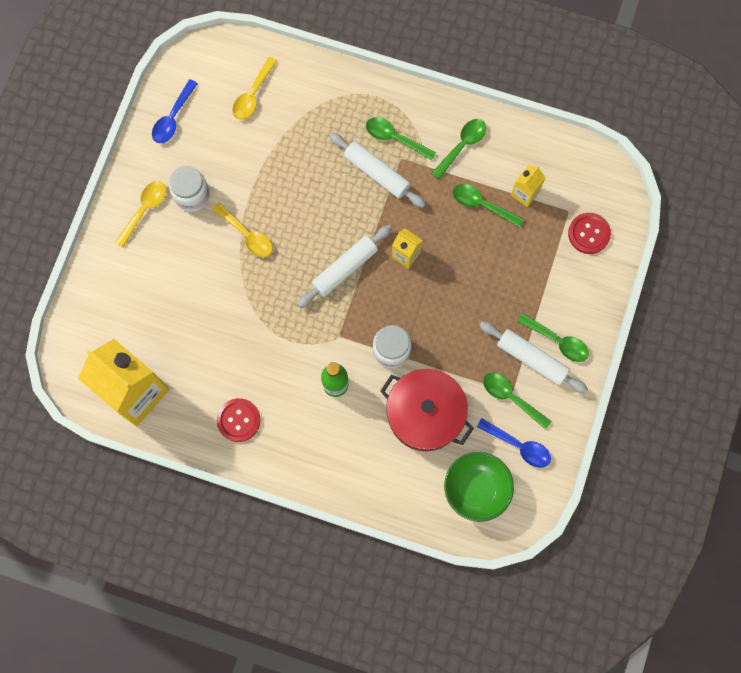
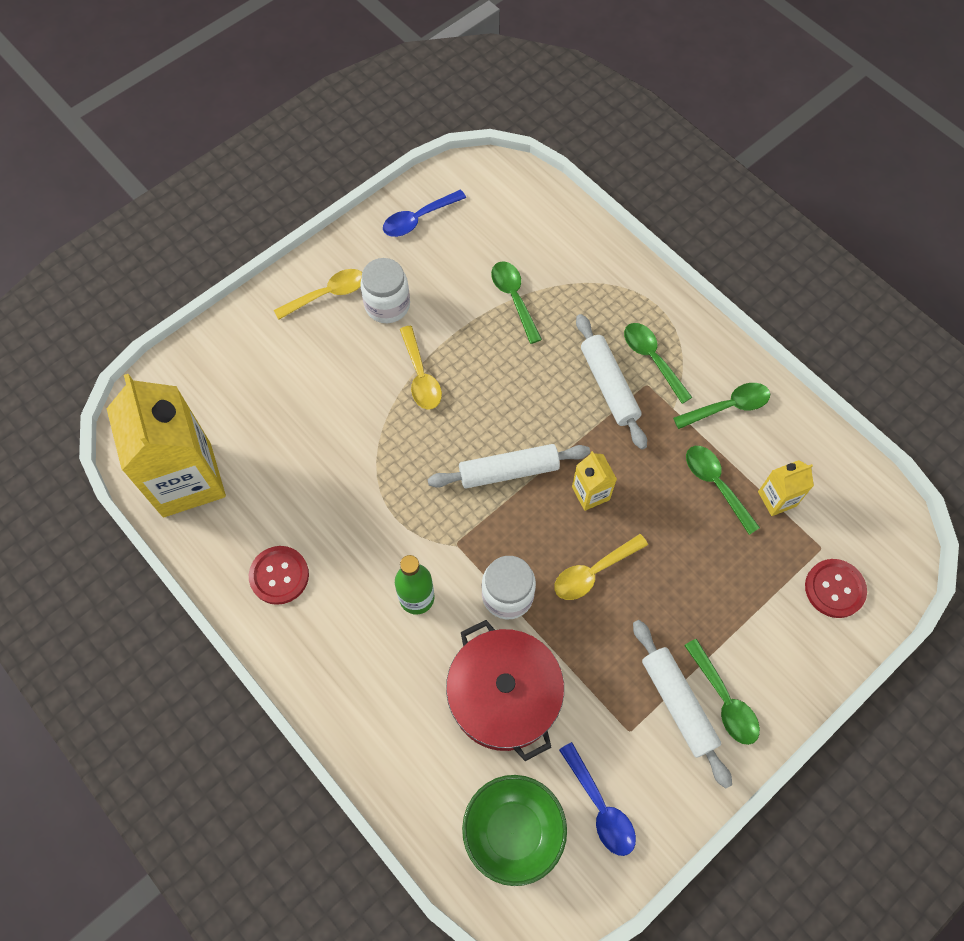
camera: 30 degrees right, 10 degrees down
(253, 95) = (518, 237): yellow spoon -> yellow spoon (593, 572)
(511, 397) = (624, 738): green spoon -> green spoon (514, 298)

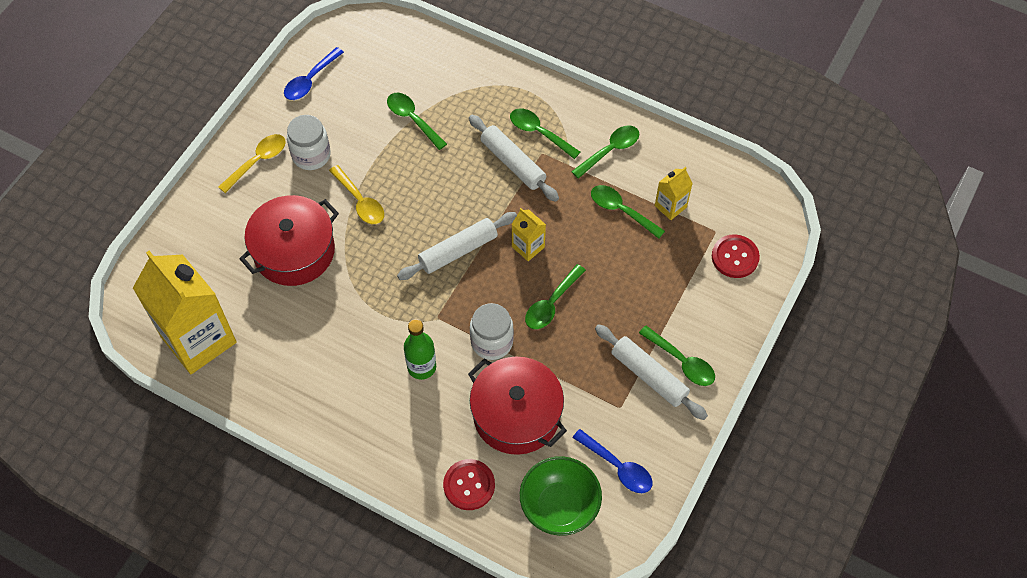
camera: 20 degrees left, 5 degrees down
(279, 575) = (305, 387): red button -> red button (469, 485)
(327, 411) = (294, 251): none -> red pot
(593, 572) = (551, 304): yellow spoon -> green spoon

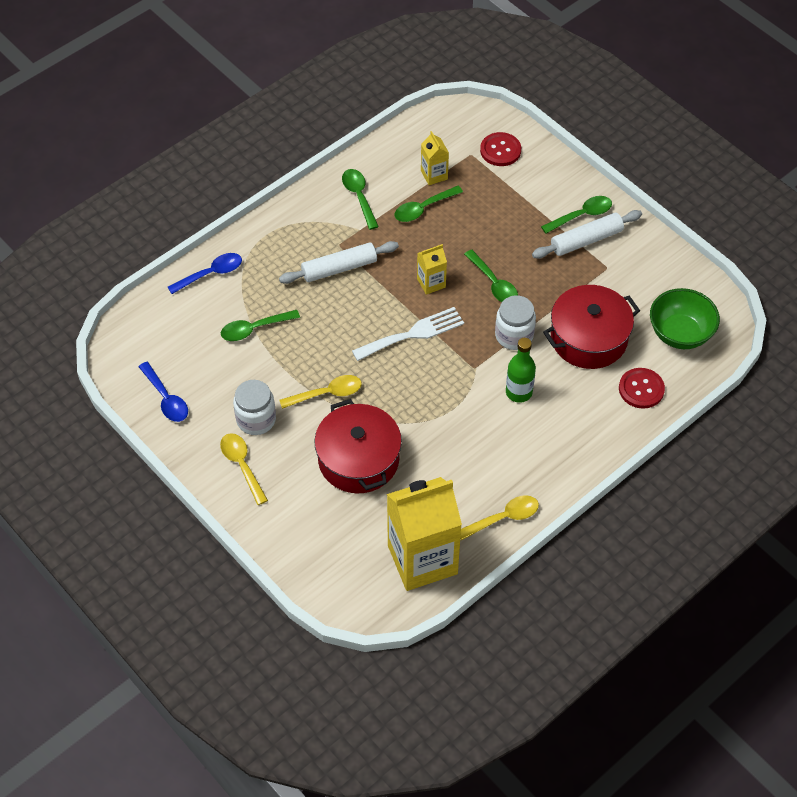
camera: 70 degrees left, 5 degrees down
(266, 397) = (504, 518): none -> yellow spoon
(458, 251) = (413, 334): white rolling pin -> white fork
(539, 133) = (316, 240): green spoon -> none
(618, 467) = (659, 285): blue spoon -> blue spoon (211, 274)

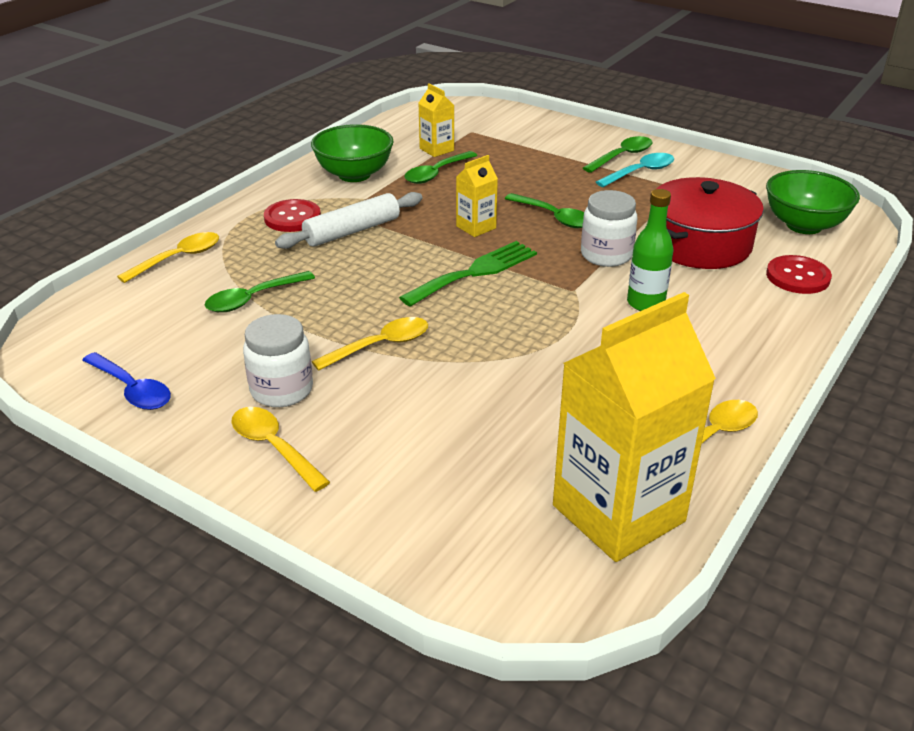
camera: 15 degrees left, 20 degrees down
(211, 274) = (178, 258): blue spoon -> yellow spoon
(358, 459) = (457, 408): red pot -> none
(359, 197) = (354, 175): green spoon -> green bowl
(413, 334) = (475, 272): white fork -> green fork
(500, 150) = (502, 125): red button -> red button (292, 218)
(586, 240) = (640, 172): white rolling pin -> turquoise spoon

